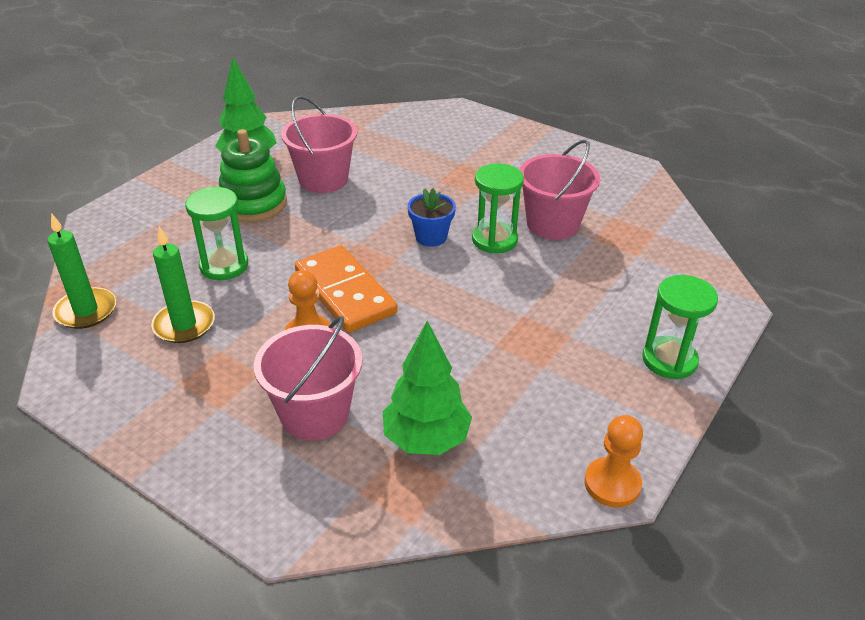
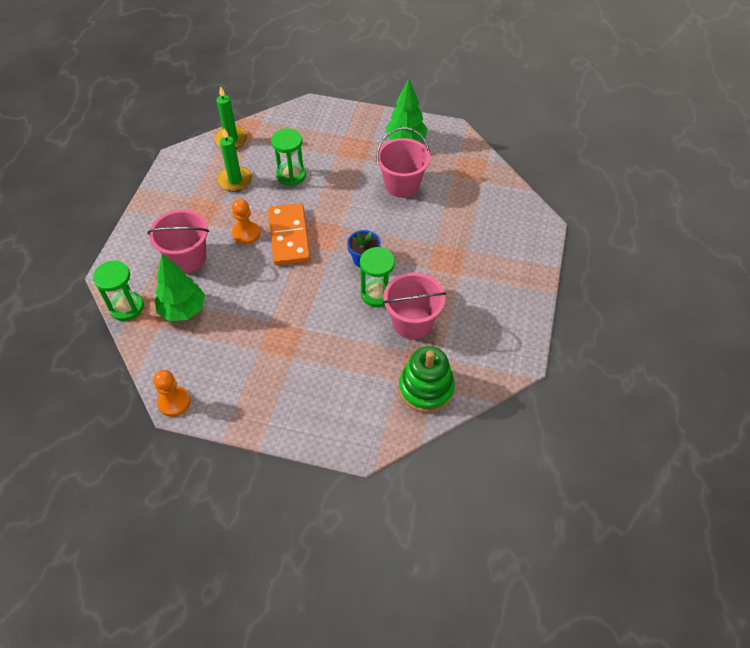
camera: 70 degrees right, 15 degrees up
(253, 204) = (357, 163): green stacking toy -> green stacking toy (426, 388)
(345, 292) = (289, 236): orange domino -> orange domino turned 45 degrees counterclockwise
(669, 360) = (288, 416): green hourglass -> green hourglass (126, 307)

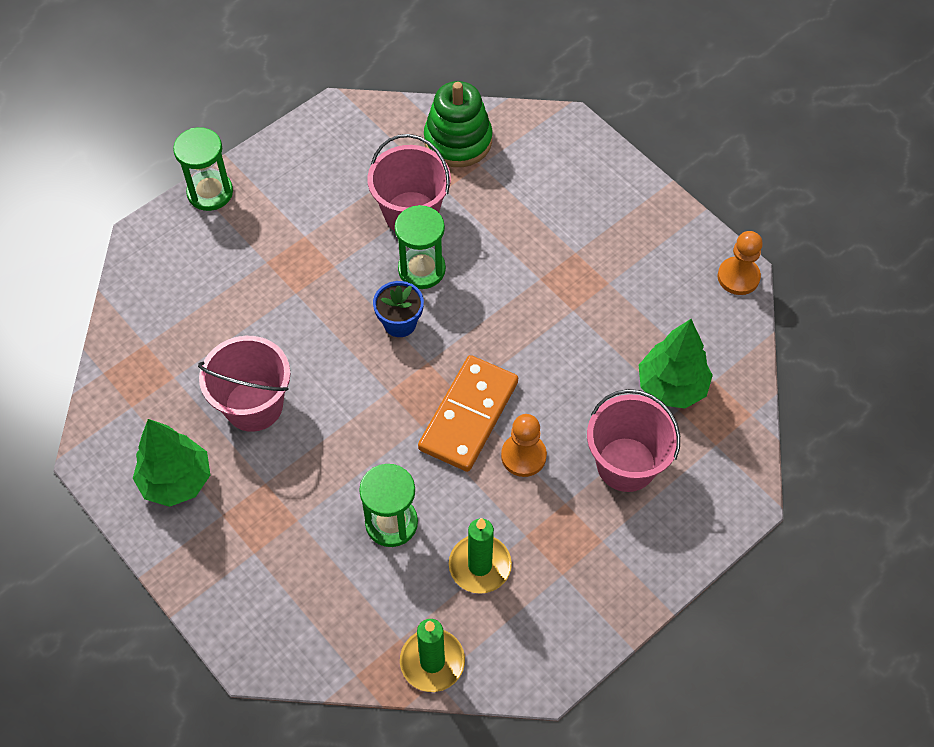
camera: 145 degrees left, 5 degrees up
(126, 307) = (743, 434): green hourglass -> green hourglass (210, 192)

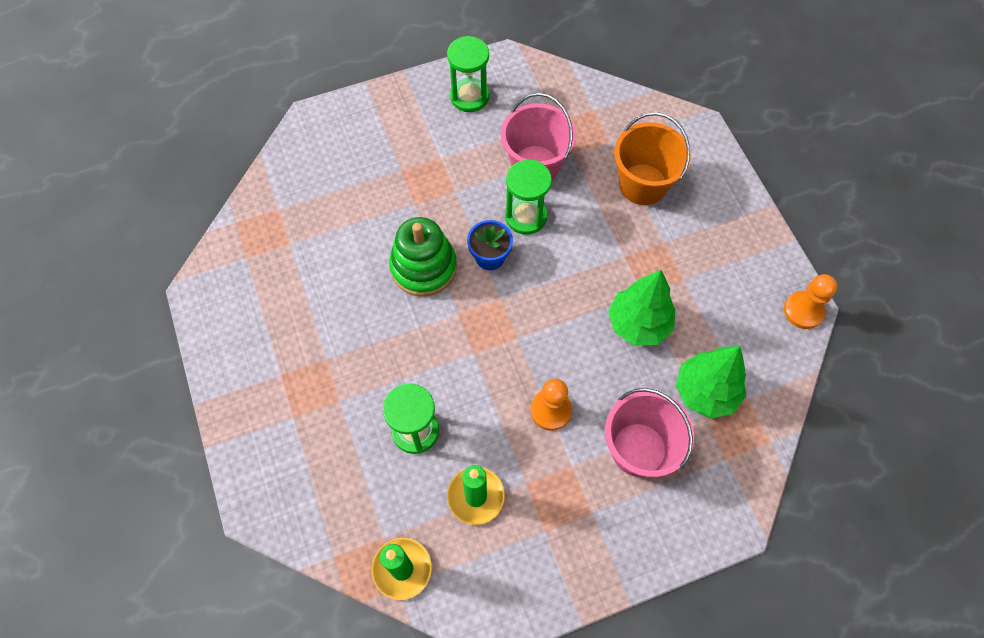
camera: 20 degrees right, 5 degrees up
(176, 481) = (256, 332): green tree -> green tree (638, 324)
(210, 192) = (379, 98): green hourglass -> green hourglass (469, 96)
(254, 405) = (343, 289): pink bucket -> none
(458, 141) = (598, 114): green stacking toy -> green stacking toy (423, 267)
(468, 415) = (517, 358): orange domino -> none
(531, 199) = (643, 184): none -> orange bucket

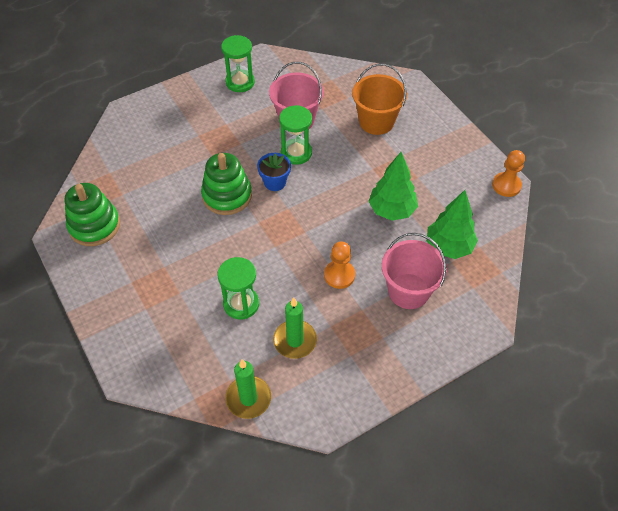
camera: 10 degrees left, 10 degrees down
(247, 285) = (94, 226): none -> green stacking toy

